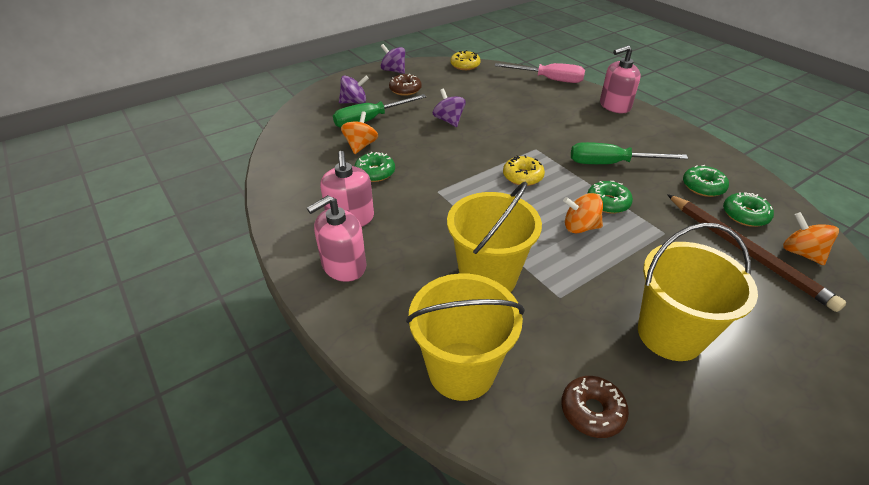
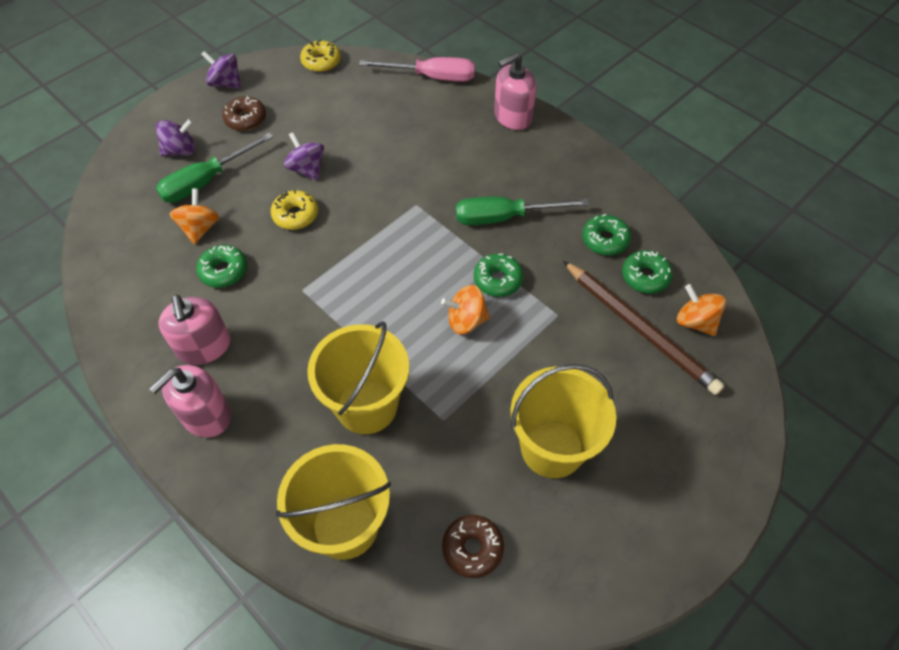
camera: 10 degrees left, 15 degrees up
(522, 176) = (401, 252): yellow donut -> yellow donut (295, 215)

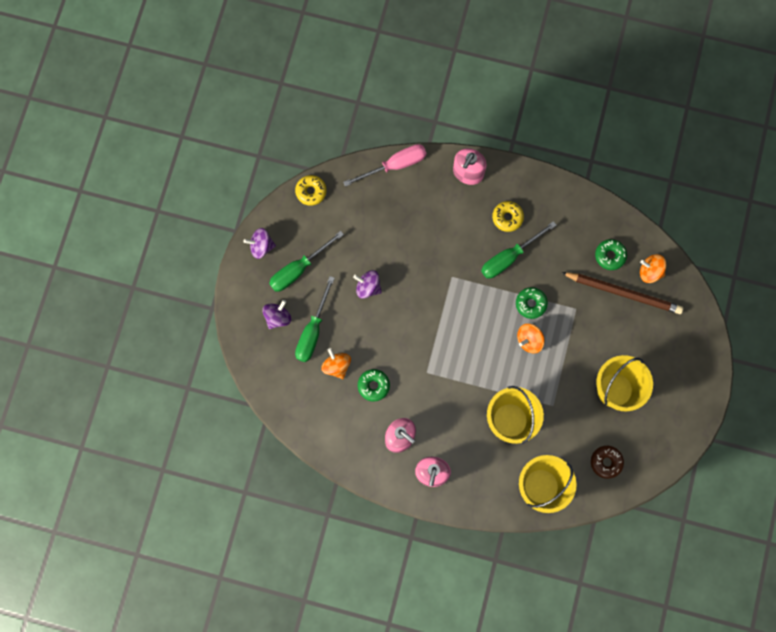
camera: 30 degrees left, 20 degrees up
(245, 119) = (298, 269): brown donut -> green screwdriver
(295, 215) = (386, 324): yellow donut -> yellow donut (507, 218)
(605, 240) = (575, 242): green donut -> none

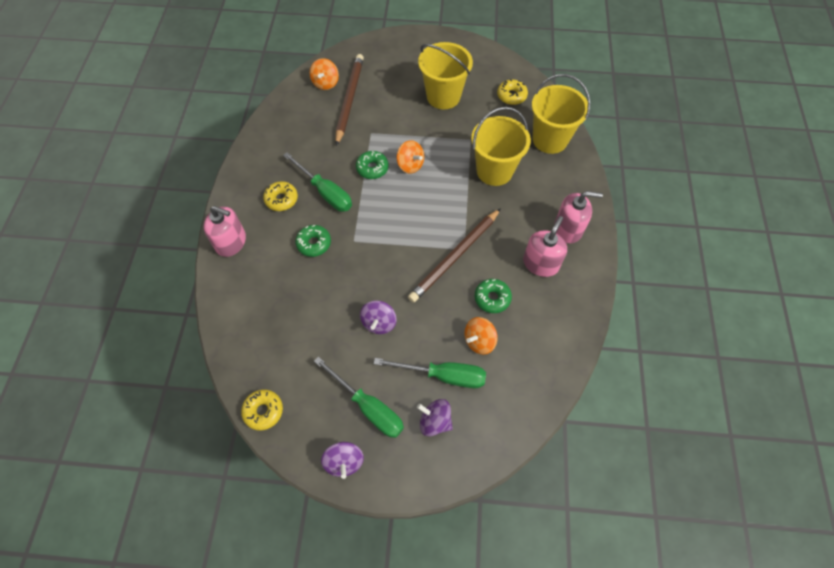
camera: 100 degrees left, 15 degrees down
(395, 165) = (224, 318): pink screwdriver -> none
(420, 362) = (455, 257): none -> brown pencil
(606, 462) = (511, 96): brown donut -> yellow donut
(610, 256) = (313, 113): green donut -> green donut (314, 243)

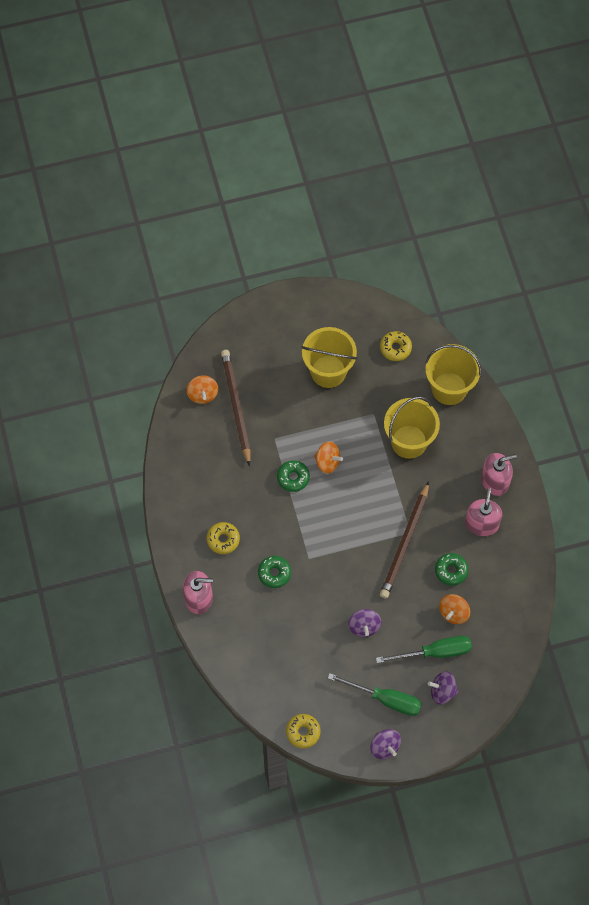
camera: 20 degrees left, 5 degrees up
(325, 192) = (260, 518): green screwdriver -> none

